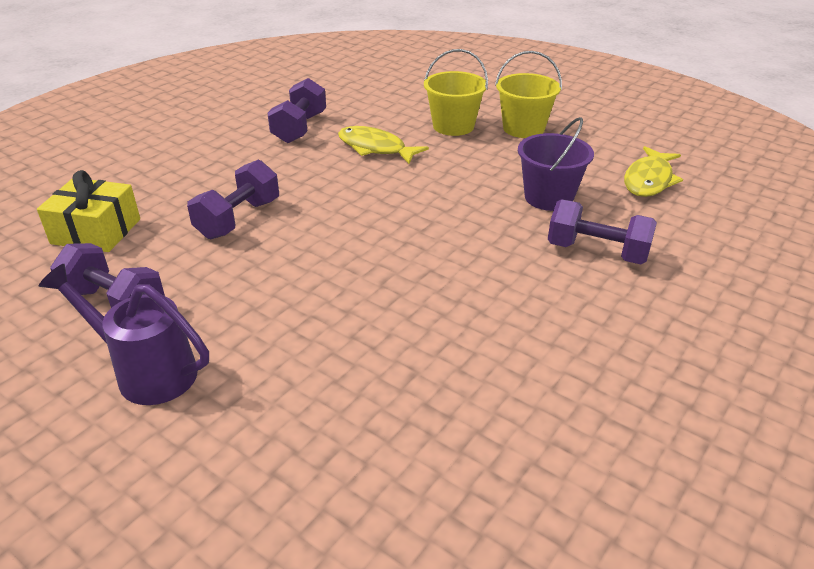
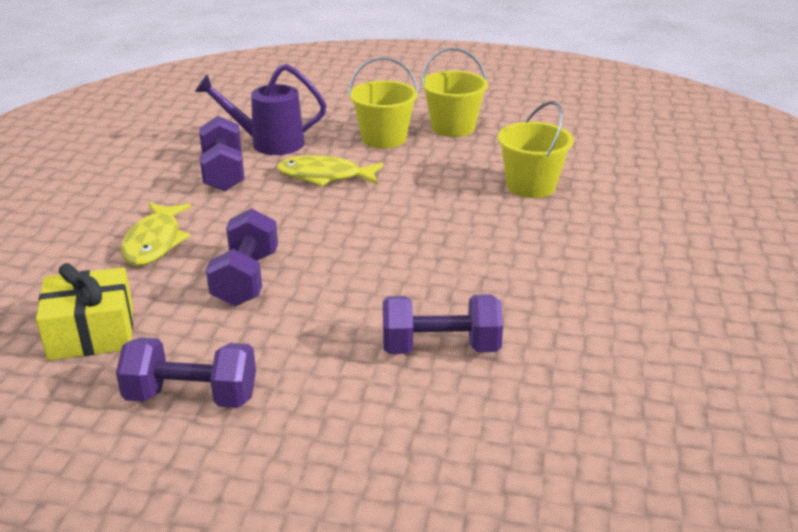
camera: 25 degrees left, 5 degrees down
(147, 372) = (295, 448): purple watering can -> purple watering can (269, 143)
(548, 197) = (531, 186): purple bucket -> yellow bucket
(597, 252) = (612, 223): purple dumbbell -> purple dumbbell (440, 348)
(649, 180) = (602, 151): yellow fish -> yellow fish (155, 242)

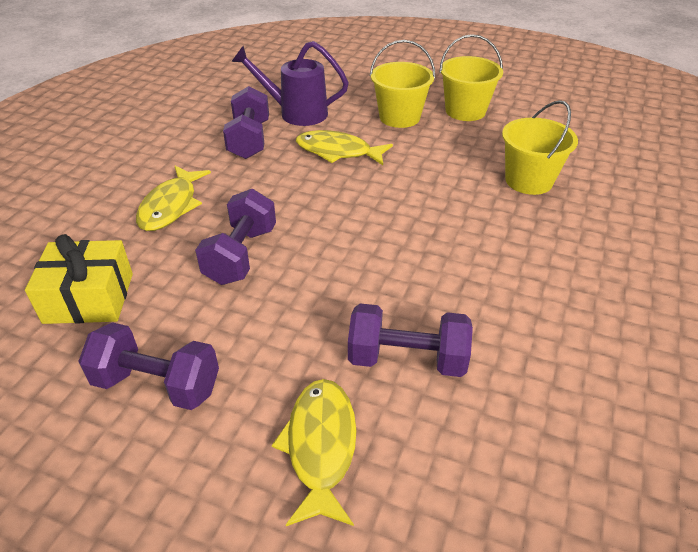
camera: 10 degrees right, 10 degrees up
(372, 426) = (320, 446): none -> yellow fish

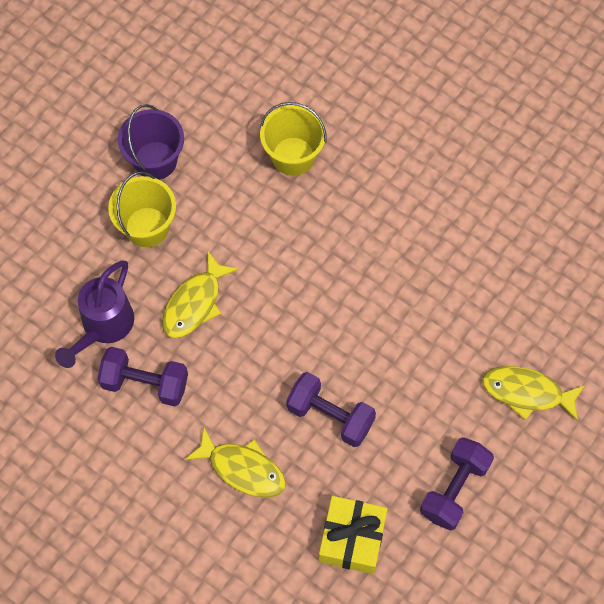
camera: 75 degrees left, 25 degrees up
(407, 359) = (471, 321): purple dumbbell -> none
(465, 111) = (155, 160): yellow bucket -> purple bucket

